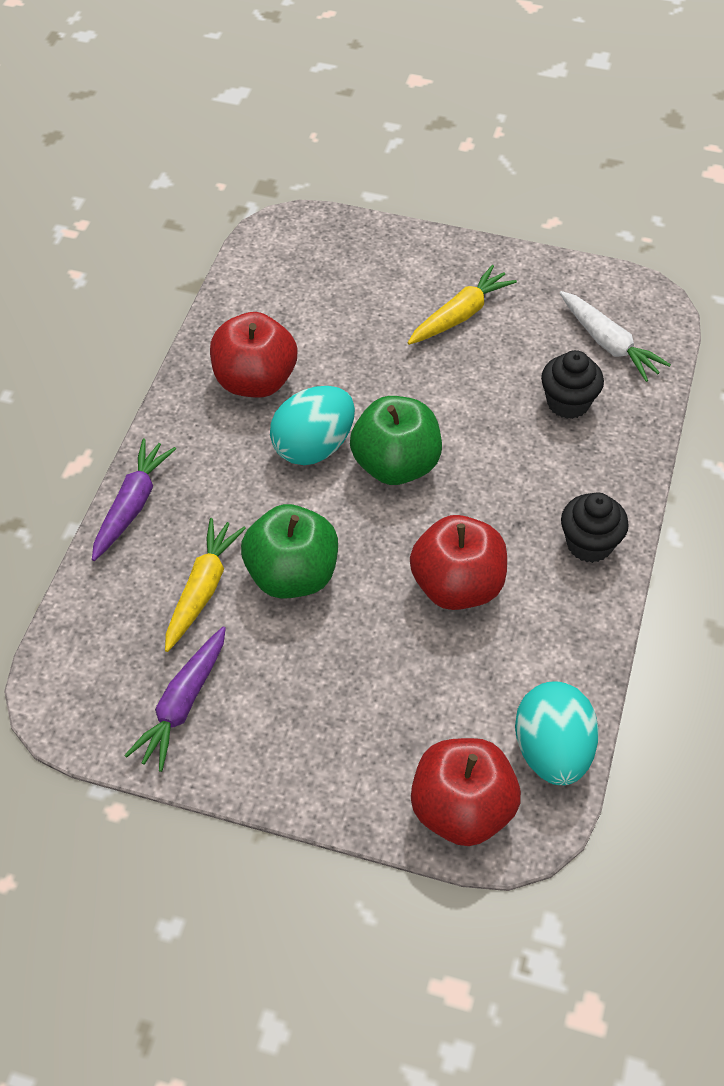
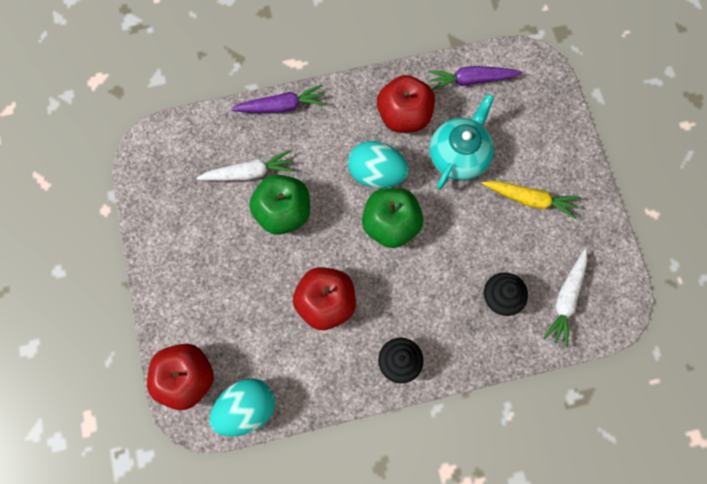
camera: 60 degrees right, 20 degrees up
(183, 704) = (176, 205): purple carrot -> purple carrot (471, 80)
(202, 590) = (249, 173): yellow carrot -> white carrot
(352, 353) = (459, 155): none -> turquoise teapot

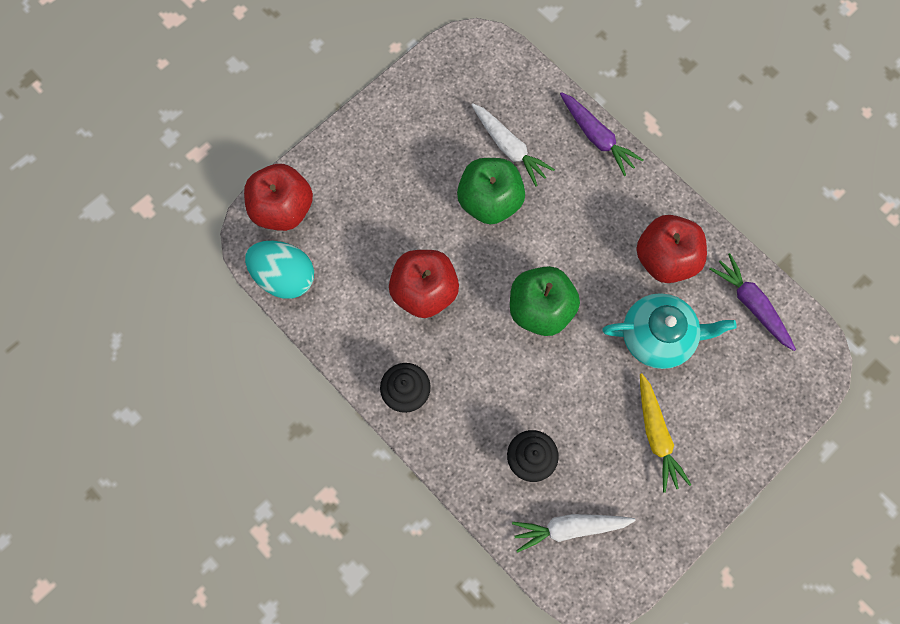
camera: 60 degrees right, 0 degrees up
(376, 173) = (585, 266): turquoise egg -> none

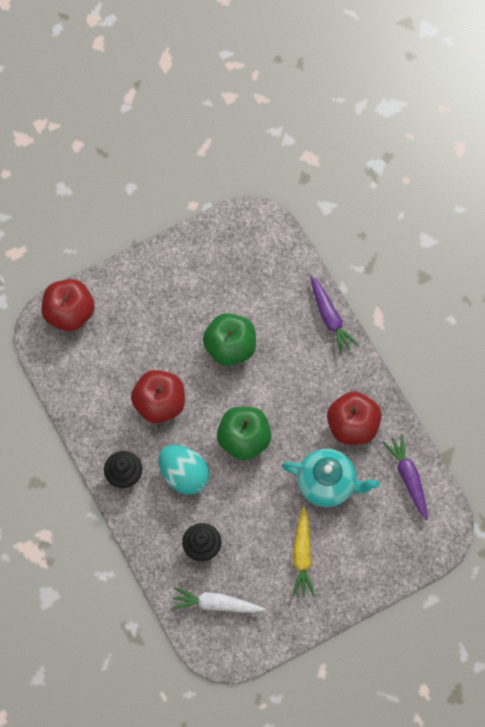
camera: 15 degrees right, 5 degrees down
(285, 277) = (57, 366): turquoise egg -> turquoise egg (184, 475)
(509, 147) = (258, 309): white carrot -> none

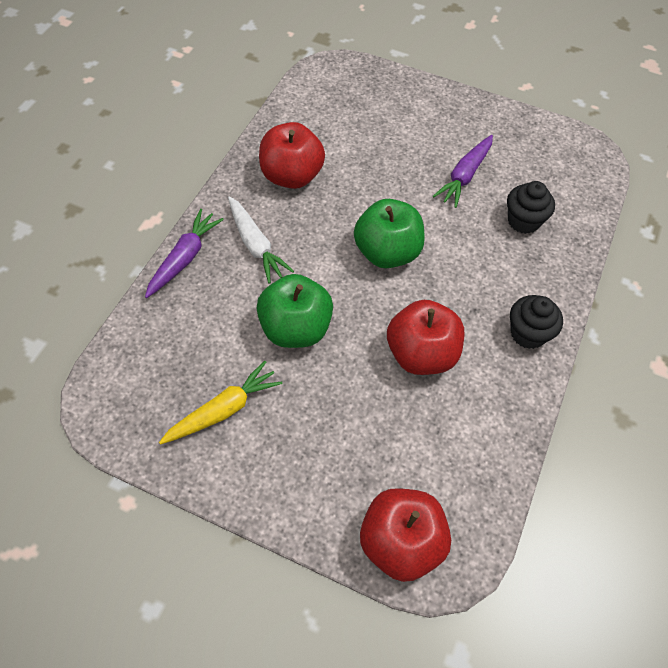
camera: 130 degrees left, 10 degrees down
(184, 475) = (473, 280): turquoise egg -> none
(216, 604) = (559, 180): white carrot -> white carrot (255, 245)
(302, 555) = (450, 145): yellow carrot -> yellow carrot (223, 410)
(327, 483) = (366, 164): turquoise teapot -> none
(408, 478) = (306, 112): purple carrot -> purple carrot (465, 176)

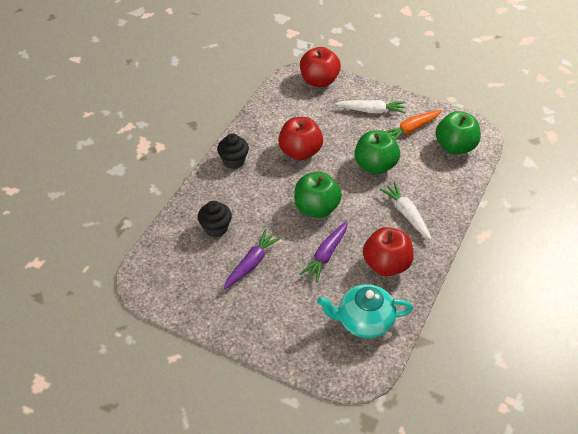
camera: 175 degrees left, 10 degrees down
(152, 371) = (455, 147): none -> green apple
(184, 258) = (453, 206): purple carrot -> purple carrot (326, 255)
(223, 410) = (411, 129): yellow carrot -> orange carrot
(294, 456) = (371, 111): none -> white carrot
(323, 115) = (364, 321): none -> turquoise teapot

